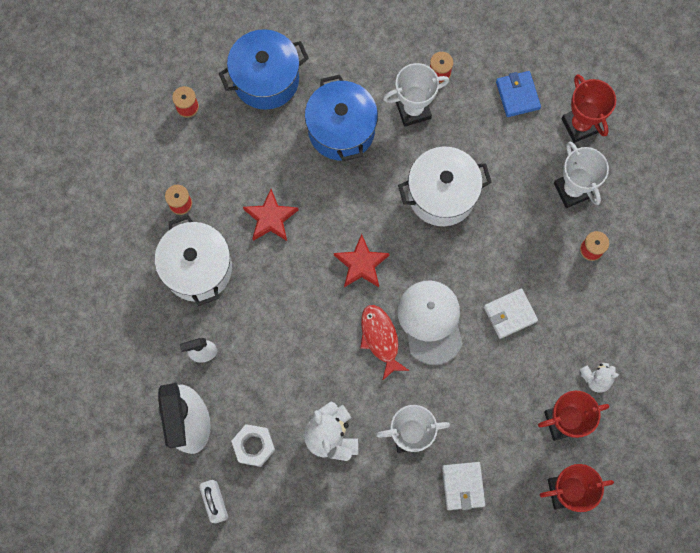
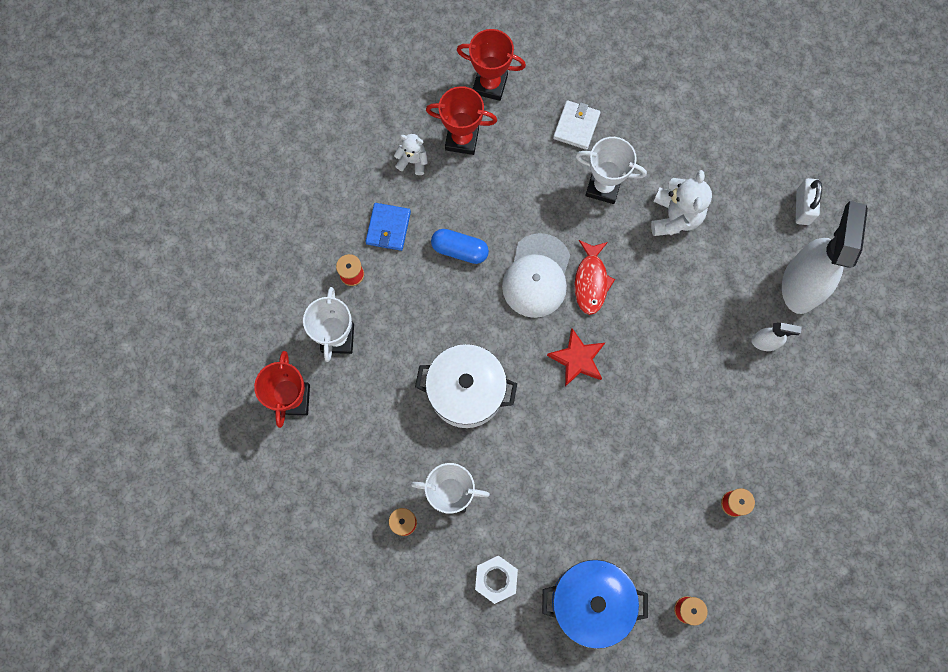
camera: 155 degrees left, 0 degrees up
(198, 268) = (740, 427): white pot -> none
(254, 446) = (749, 239): white nut -> white nut (496, 579)
(270, 218) = (647, 446): red star -> none
(341, 130) = (535, 507): blue pot -> none
(510, 314) = (459, 250): white wallet -> blue capsule
(517, 95) = (337, 460): blue wallet -> blue wallet (388, 228)

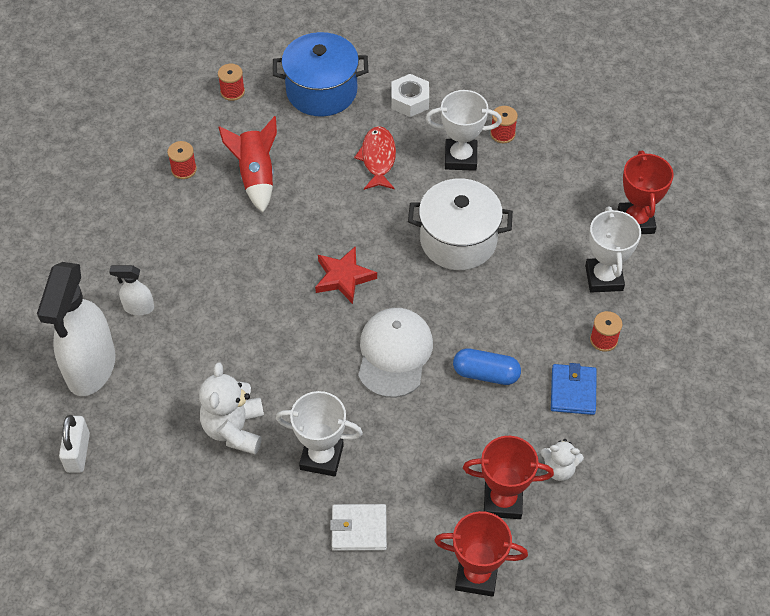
camera: 175 degrees right, 20 degrees down
(576, 126) = (359, 529): white wallet -> white wallet turned 75 degrees clockwise
(591, 281) = (332, 352): red fish -> red fish (378, 158)
(660, 487) = (256, 176): none -> red rocket

